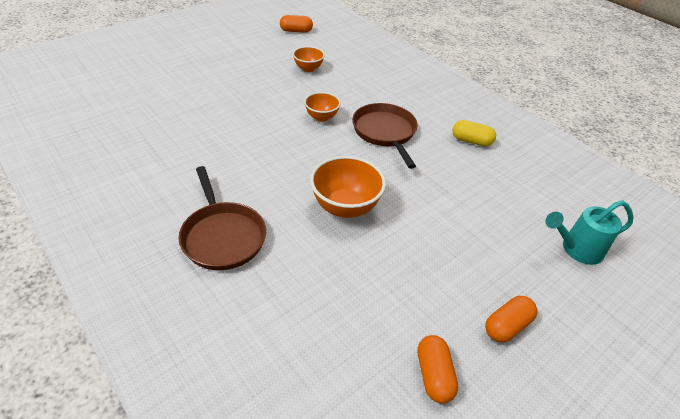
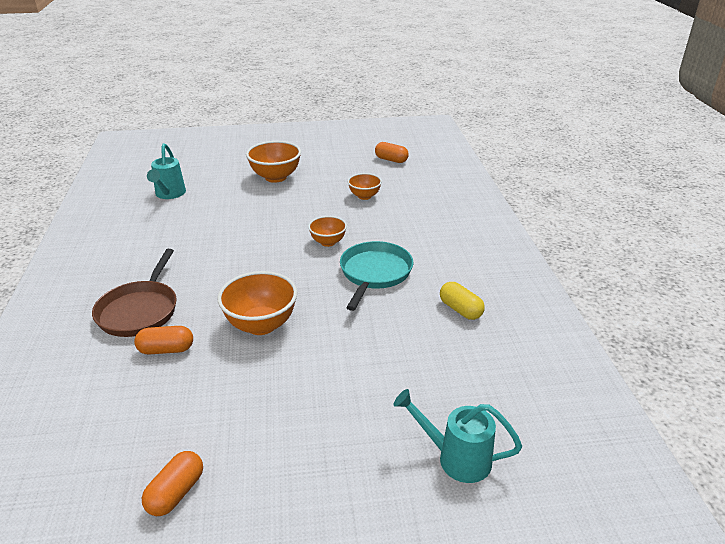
camera: 35 degrees right, 10 degrees down
(120, 113) = (169, 194): none -> turquoise watering can
(211, 70) = (275, 177): none -> orange bowl
(385, 132) = (374, 273): brown pan -> turquoise pan
(507, 326) = (290, 489): orange capsule -> orange capsule (166, 350)

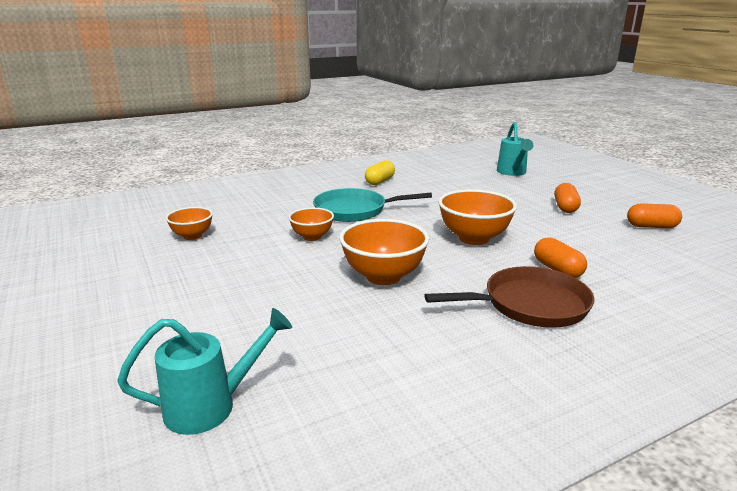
camera: 110 degrees left, 10 degrees down
(275, 177) = (129, 307): orange bowl -> orange bowl (383, 276)
(391, 160) = (74, 236): orange capsule -> orange capsule (565, 207)

